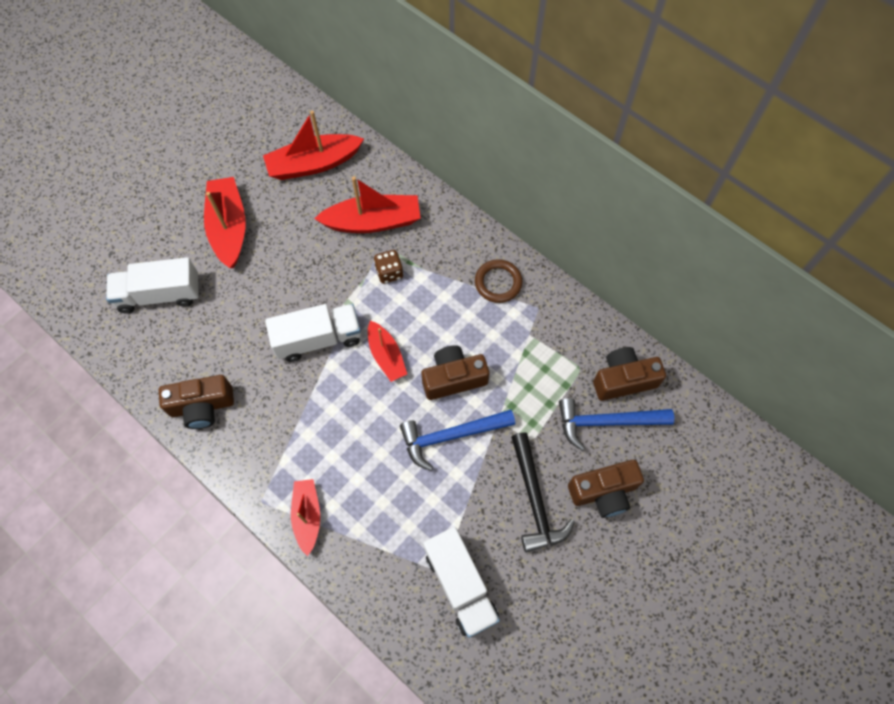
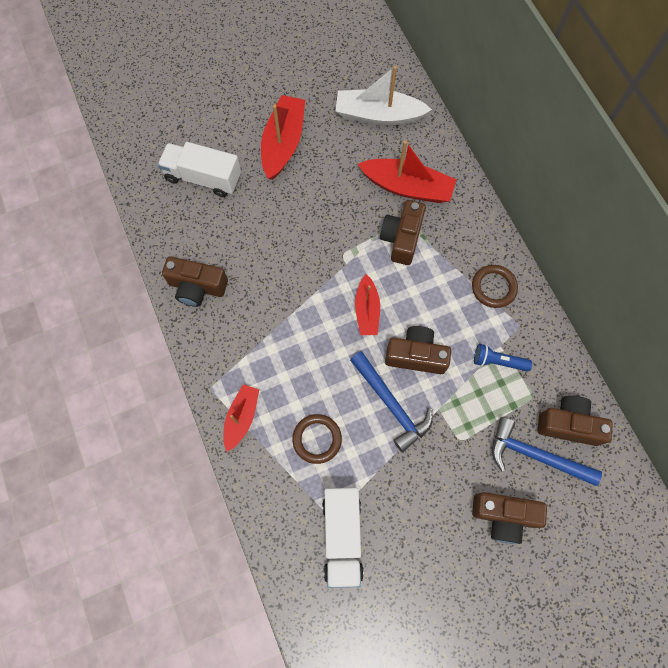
camera: 25 degrees right, 5 degrees up
(313, 164) = (378, 115): red boat -> white boat
(318, 339) = (316, 271): white truck -> none
(389, 272) = (401, 238): brown dice -> brown camera
(393, 502) = (317, 439): none -> brown ring
(451, 436) = (391, 405): blue hammer -> blue hammer turned 135 degrees counterclockwise
(533, 350) = (498, 361): none -> blue flashlight
(534, 500) = (439, 494): black hammer -> none

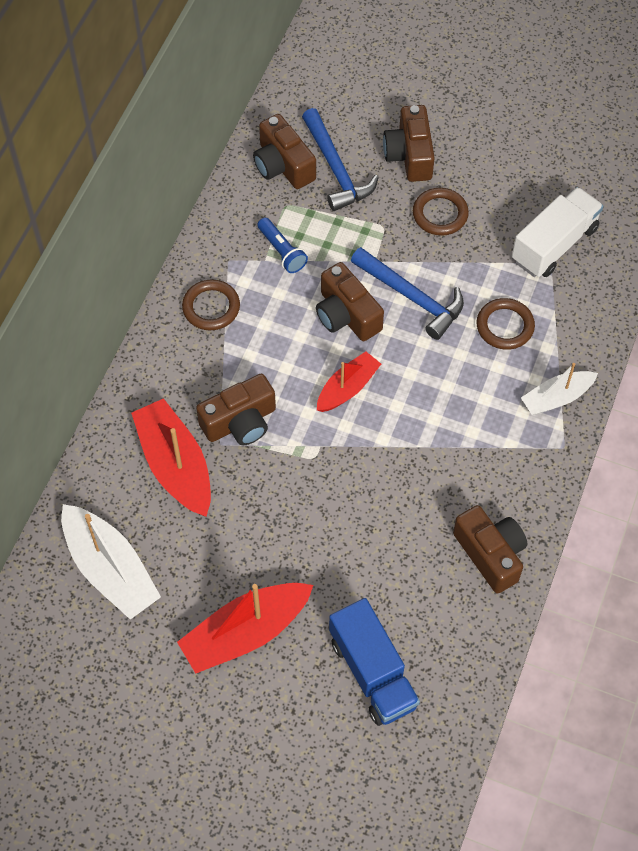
camera: 135 degrees left, 10 degrees down
(203, 178) = (373, 672): white truck -> blue truck
(242, 418) = (556, 398): red boat -> white boat
(391, 405) = (412, 297): blue hammer -> blue hammer turned 120 degrees clockwise
(436, 486) = (440, 214): none -> brown ring
(503, 516) = (409, 155): brown camera -> brown camera turned 150 degrees counterclockwise

